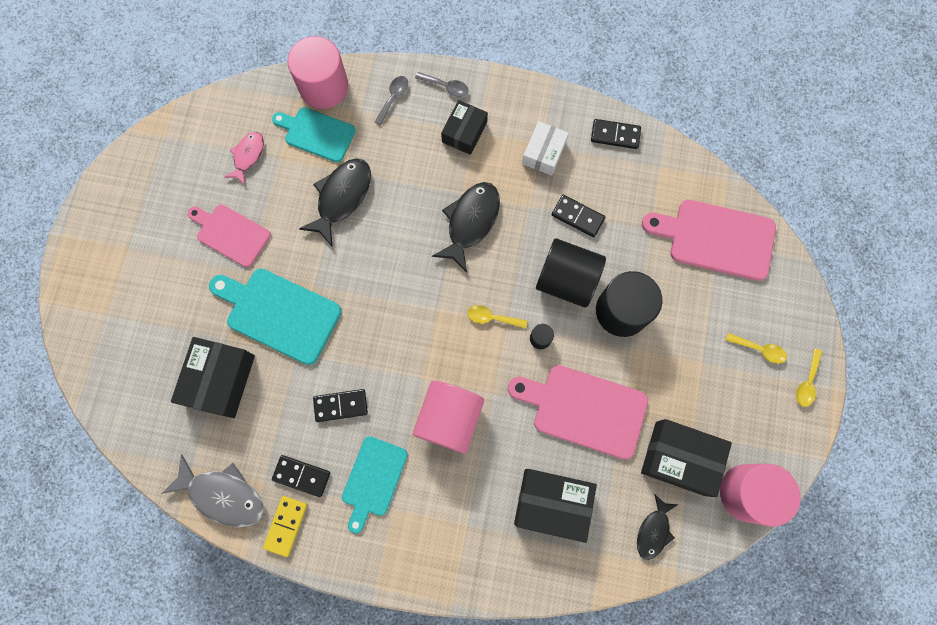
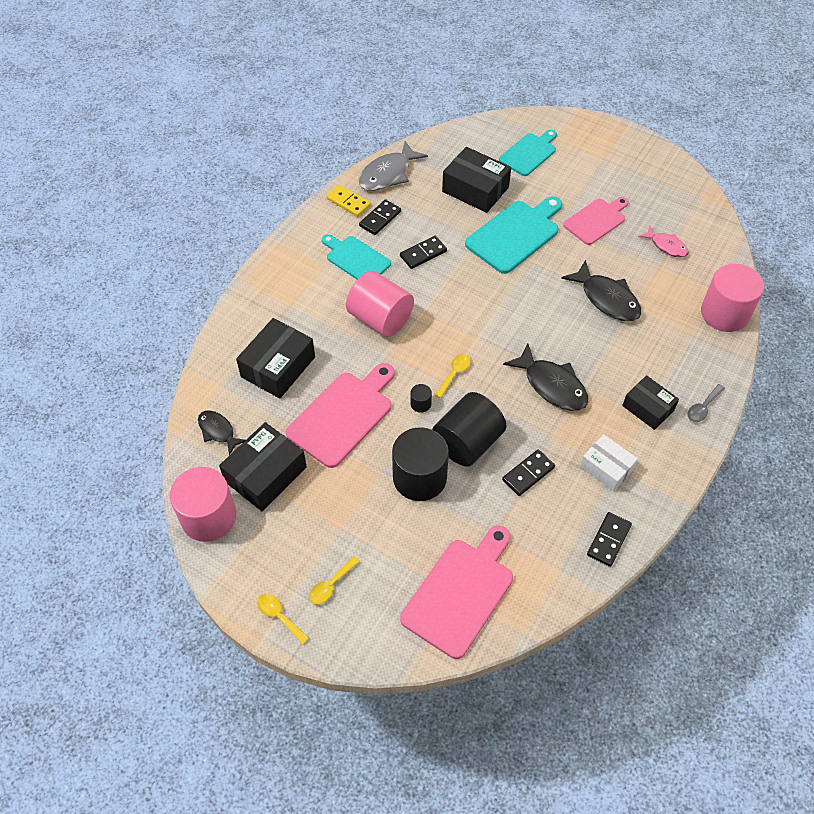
camera: 110 degrees right, 20 degrees down
(317, 133) = (676, 297): turquoise cutting board -> turquoise cutting board (529, 153)
(341, 405) = (423, 254): black domino -> black domino turned 45 degrees clockwise
(393, 98) = (700, 362): grey spoon -> none

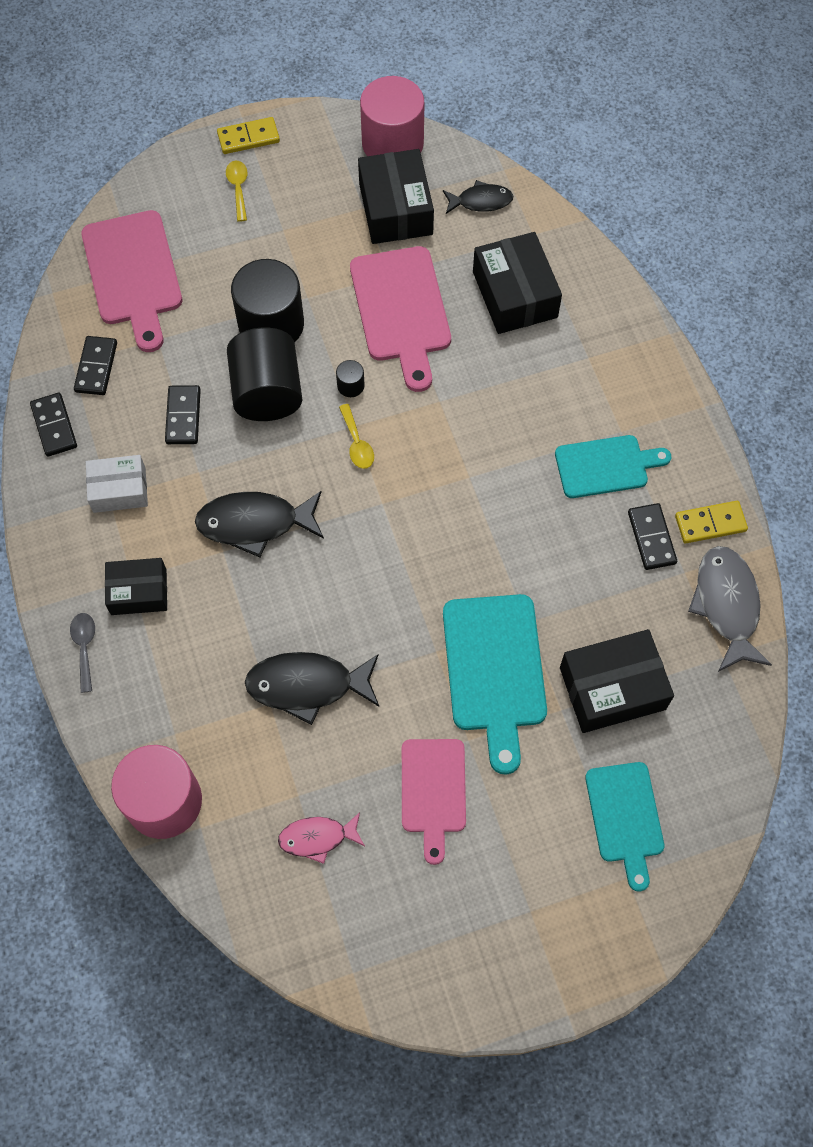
camera: 130 degrees right, 10 degrees up
(279, 616) = (248, 138): yellow spoon -> yellow domino
(380, 319) = (494, 428): pink cylinder -> none
(423, 254) = (553, 542): black domino -> black domino (96, 367)

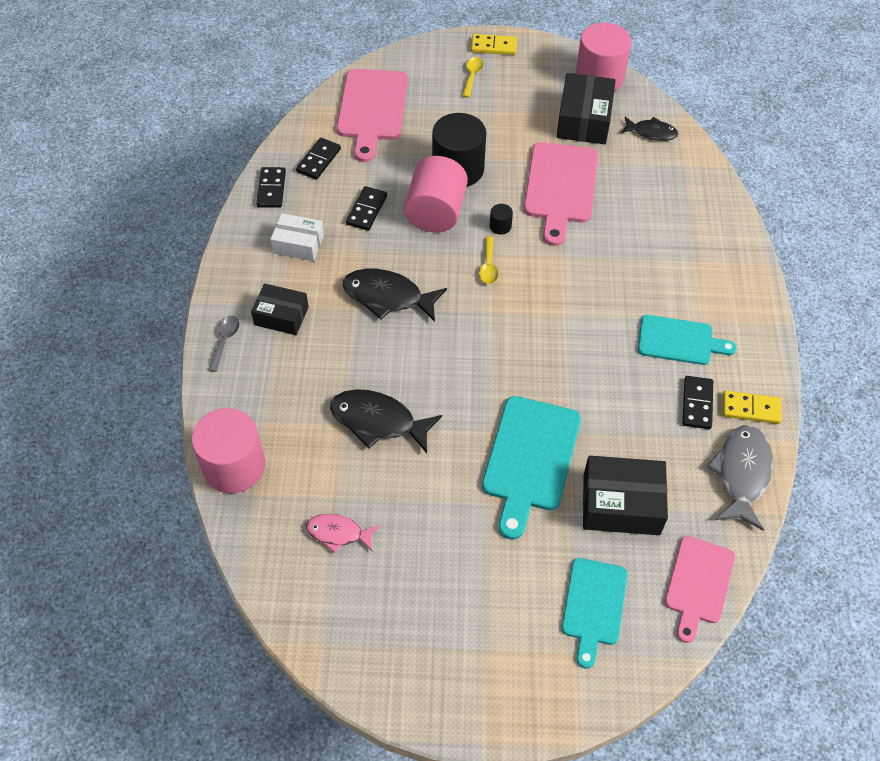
camera: 20 degrees right, 10 degrees down
(267, 392) = (435, 212): black cylinder -> pink cylinder
(433, 791) = (444, 531): pink cutting board -> pink cutting board (698, 584)
(514, 294) = (653, 201): black box -> none

